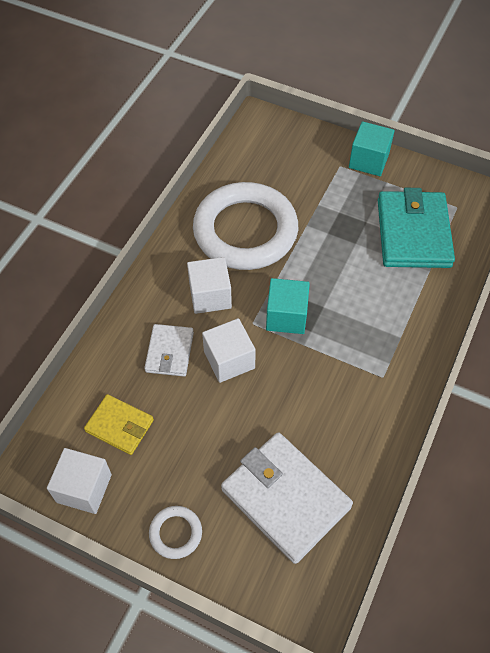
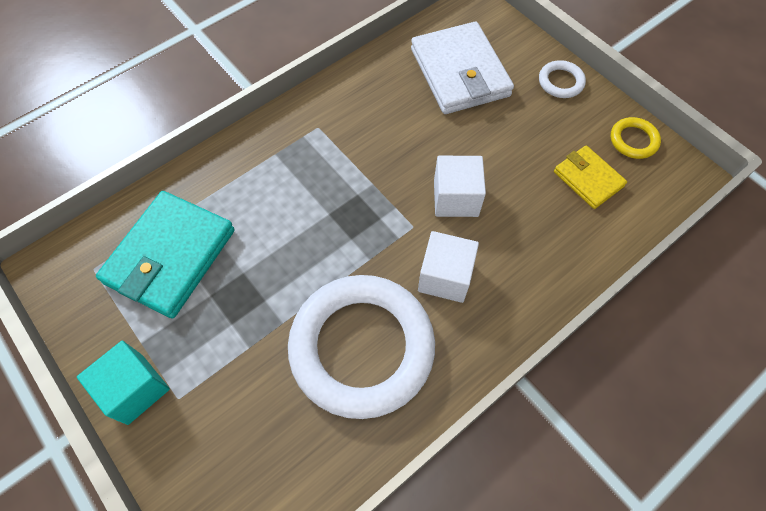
camera: 155 degrees left, 5 degrees up
(84, 488) = (633, 140): white cube -> yellow ring
(169, 352) = (515, 230): white wallet -> none
(286, 316) = (373, 219): turquoise cube -> none

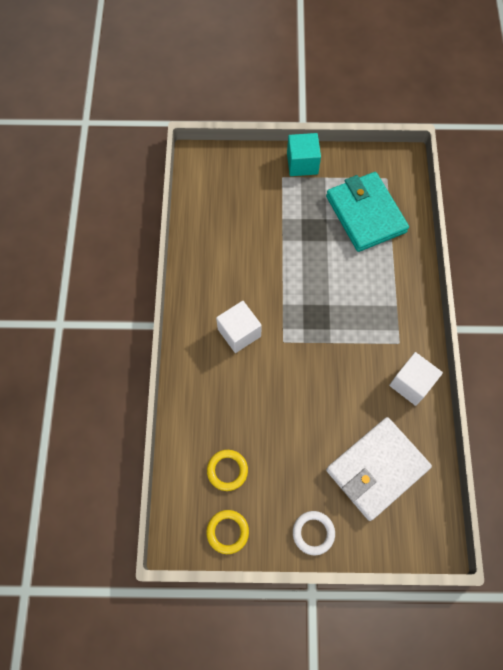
camera: 130 degrees right, 5 degrees up
(362, 347) = (237, 265): white ring -> none
(456, 198) = (281, 380): white cube -> white cube (411, 384)
(460, 72) = (377, 469): white wallet -> white wallet turned 60 degrees counterclockwise
(588, 179) = (227, 470): yellow wallet -> yellow ring

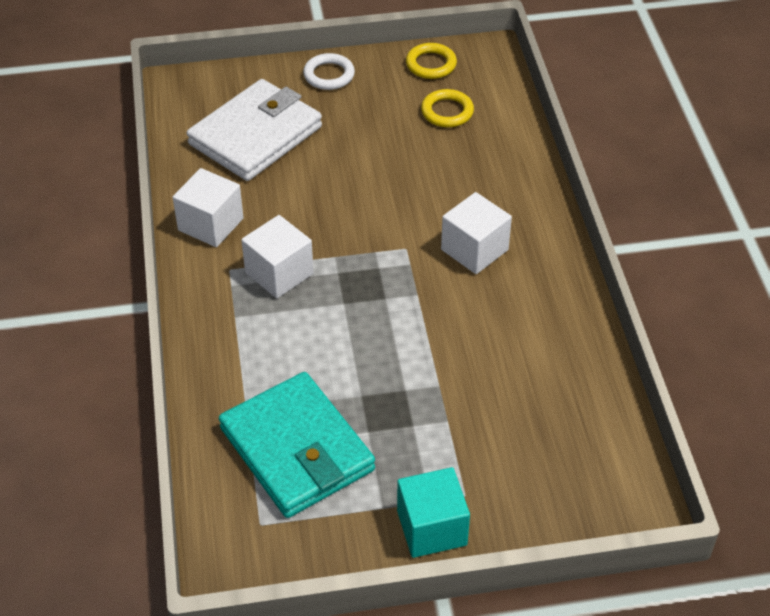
camera: 170 degrees right, 20 degrees down
(367, 334) = (279, 273): none -> white cube

